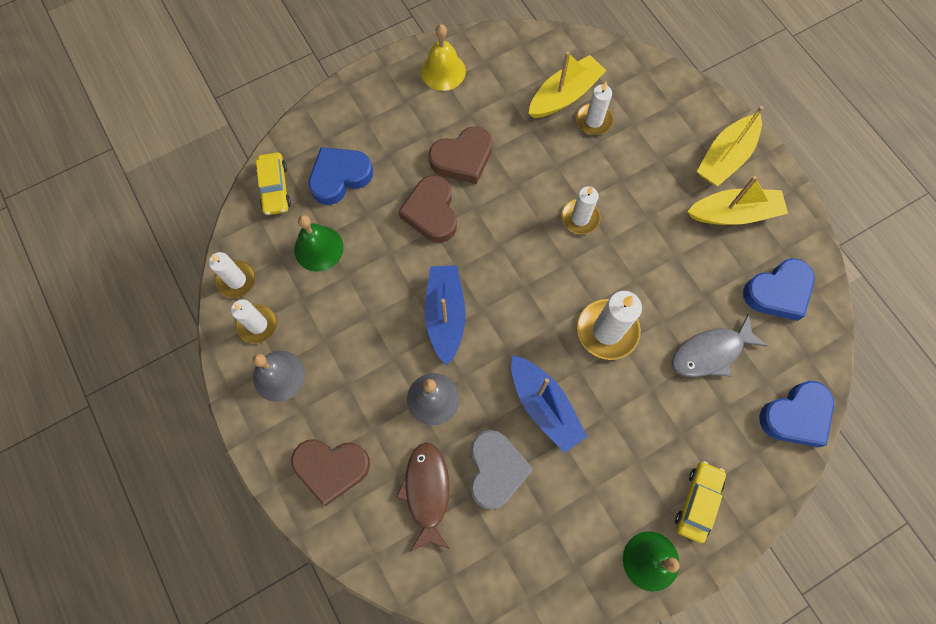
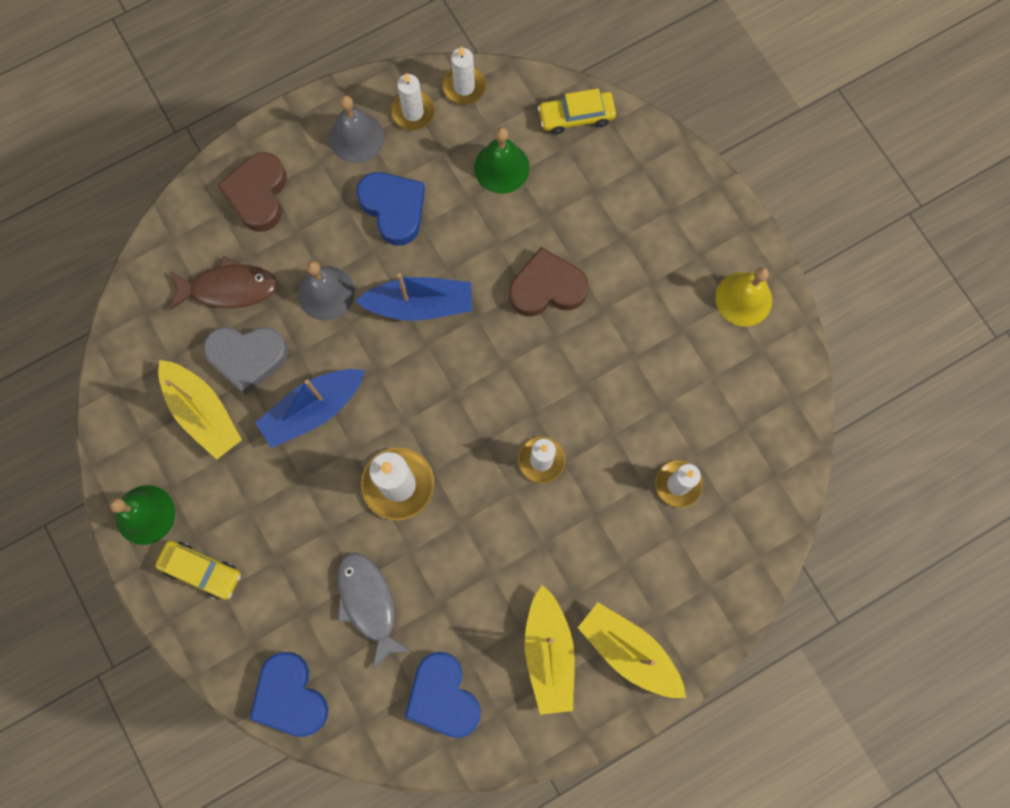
camera: 90 degrees right, 5 degrees up
(339, 177) = (591, 185): blue heart -> blue heart (393, 209)
(462, 158) = (619, 323): brown heart -> none
(564, 95) = (714, 449): yellow boat -> yellow boat (203, 413)

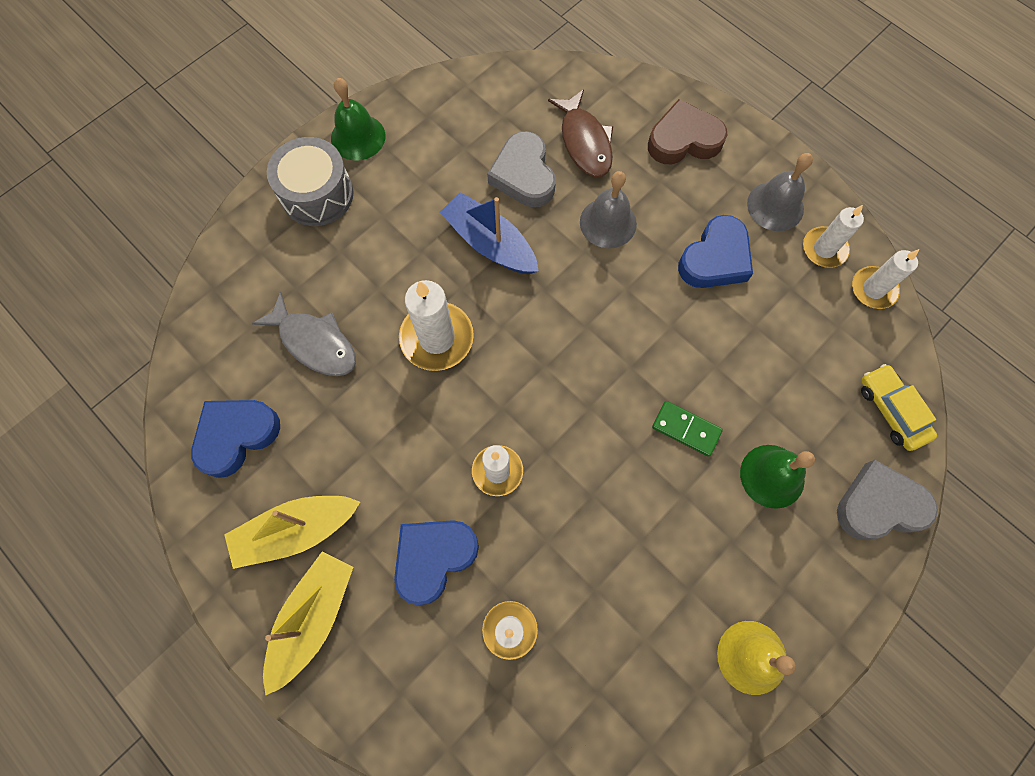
camera: 75 degrees right, 5 degrees down
(201, 570) = (317, 194): yellow car -> grey drum
(203, 413) = (461, 155): yellow boat -> none
(290, 696) = (216, 298): blue heart -> blue heart (433, 558)
(368, 603) = (315, 343): grey fish -> grey fish turned 75 degrees clockwise
(420, 305) = (625, 309): blue boat -> none
(501, 167) = (801, 349): green bell -> green bell (772, 476)
(547, 288) = (686, 429): brown heart -> green domino
(651, 158) = (879, 505): none -> grey heart

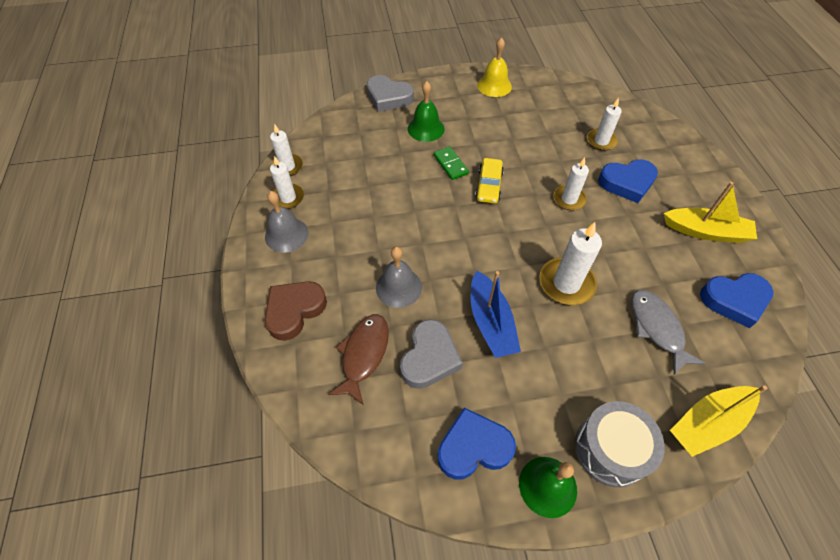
camera: 145 degrees left, 15 degrees down
(313, 618) = (707, 192): yellow boat -> yellow boat (708, 423)
(683, 140) = (294, 311): brown heart -> brown heart turned 105 degrees clockwise
(715, 259) = (353, 228): blue heart -> blue heart (473, 447)
(891, 410) = (342, 121): yellow car -> yellow car (489, 186)

